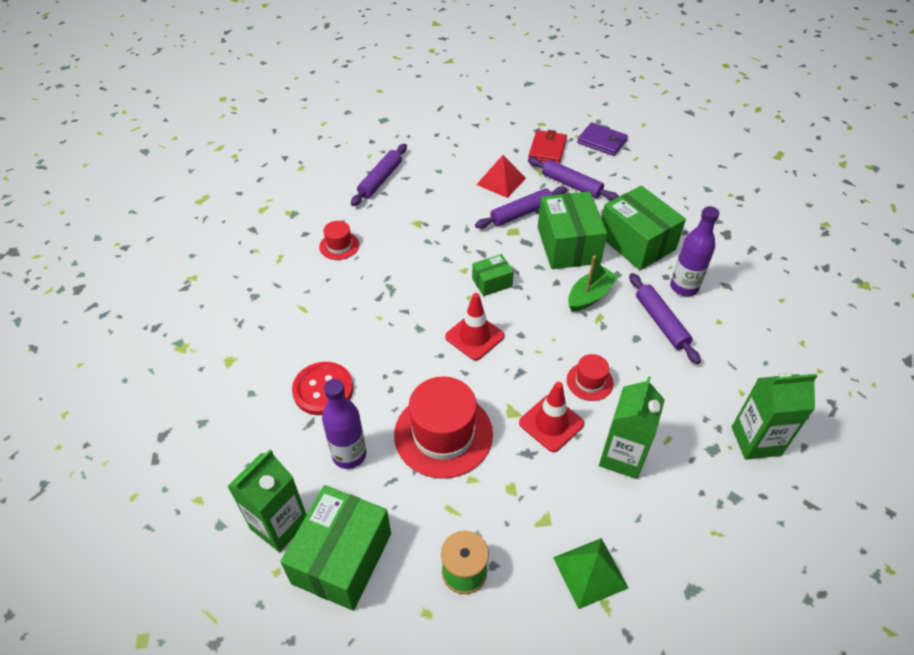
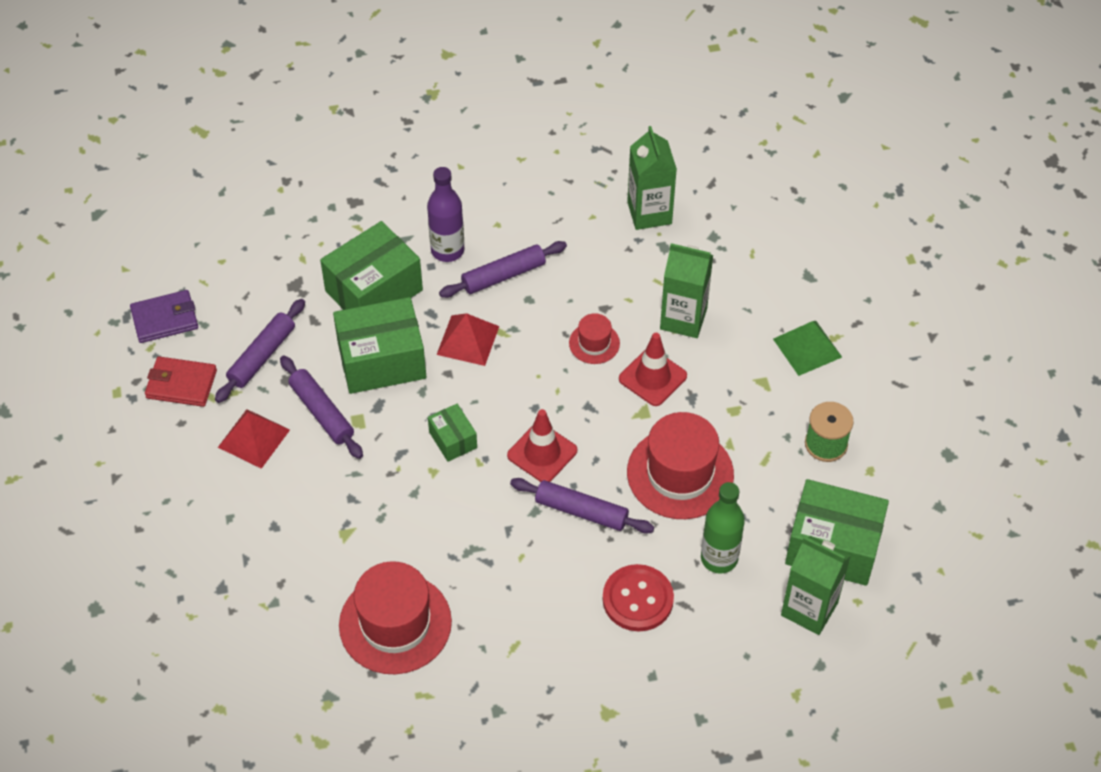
camera: 95 degrees left, 5 degrees up
(339, 246) = (395, 623): red hat -> red hat, size x2.00
(349, 455) = (719, 558): purple bottle -> green bottle
(380, 180) = (250, 592): purple rolling pin -> purple rolling pin (581, 511)
(590, 296) = (468, 340): green boat -> red pyramid
(602, 142) = (165, 319): purple wallet -> purple wallet turned 45 degrees clockwise

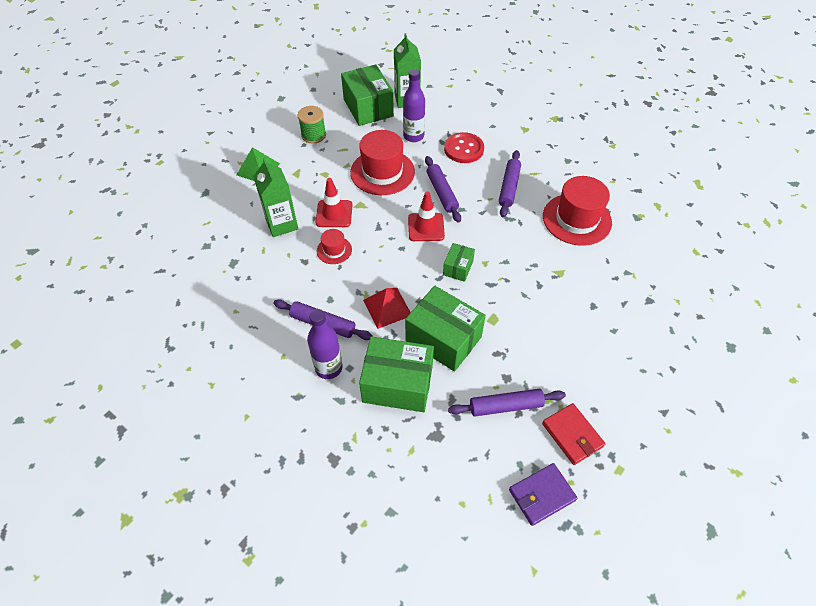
camera: 130 degrees left, 0 degrees up
(165, 319) = (541, 495): purple wallet -> purple wallet turned 60 degrees counterclockwise
(253, 438) = (559, 361): red pyramid -> none
(321, 412) = (507, 341): purple rolling pin -> purple rolling pin (509, 187)
(649, 213) = (210, 285): green carton -> none
(719, 558) = (413, 136): green bottle -> purple bottle

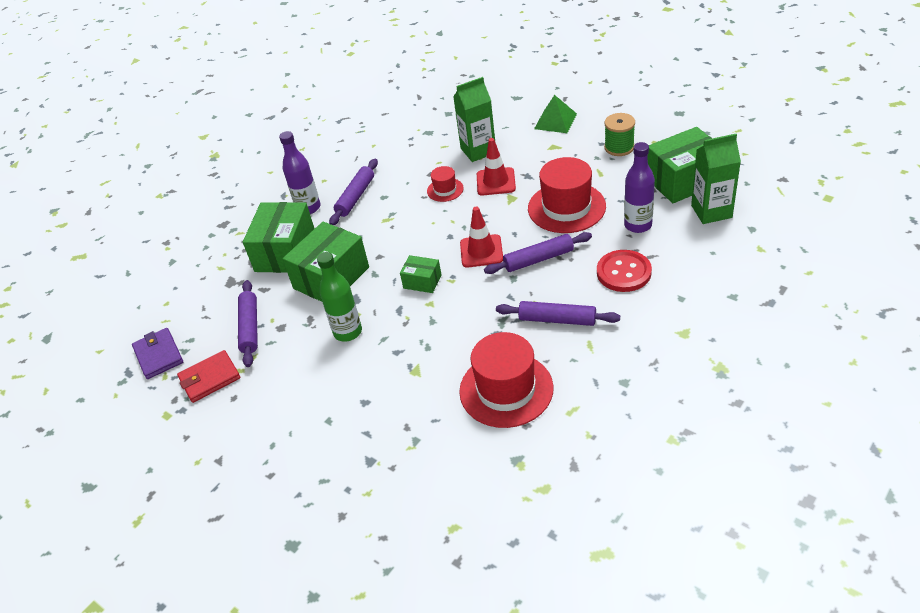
camera: 95 degrees right, 10 degrees down
(387, 307) = (371, 235): red pyramid -> none
(515, 321) = (348, 332): none -> green bottle

